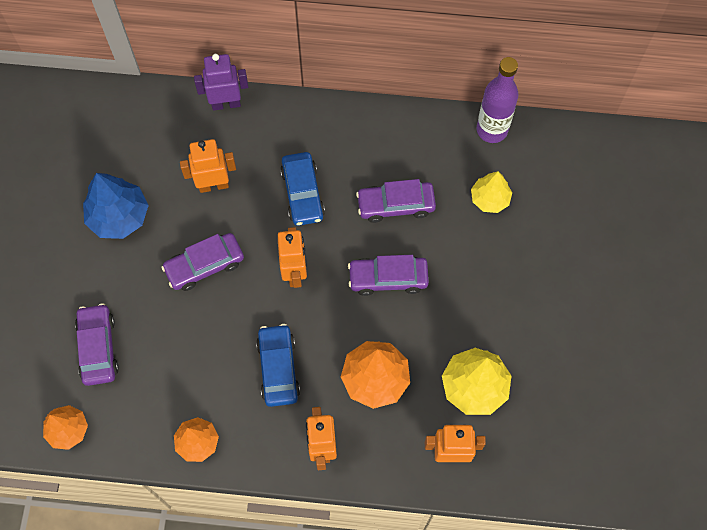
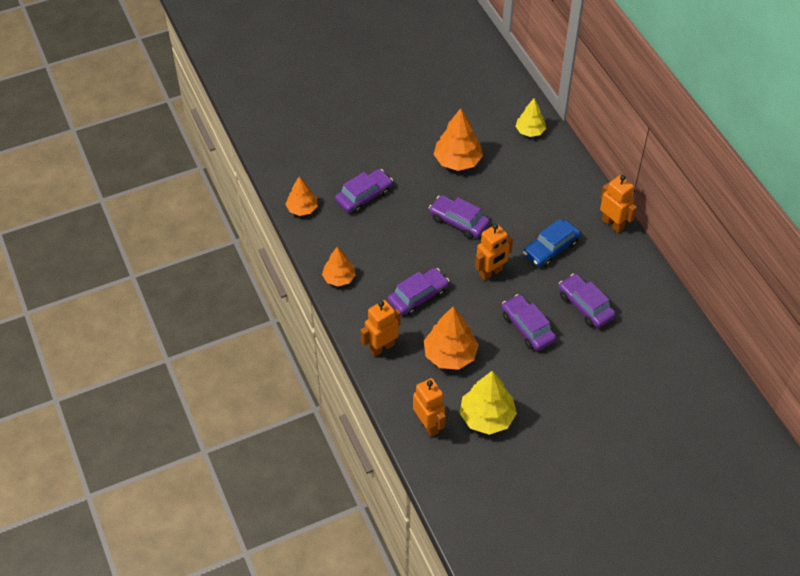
camera: 60 degrees right, 15 degrees down
(119, 216) = (457, 161): blue tree -> orange tree
(213, 185) = (518, 198): orange robot -> orange robot (613, 224)
(226, 103) = (581, 175): purple robot -> none
(278, 368) = (418, 296): blue car -> purple car
(490, 199) = (636, 360): yellow tree -> yellow tree (530, 131)
(492, 130) = (691, 336): purple bottle -> none

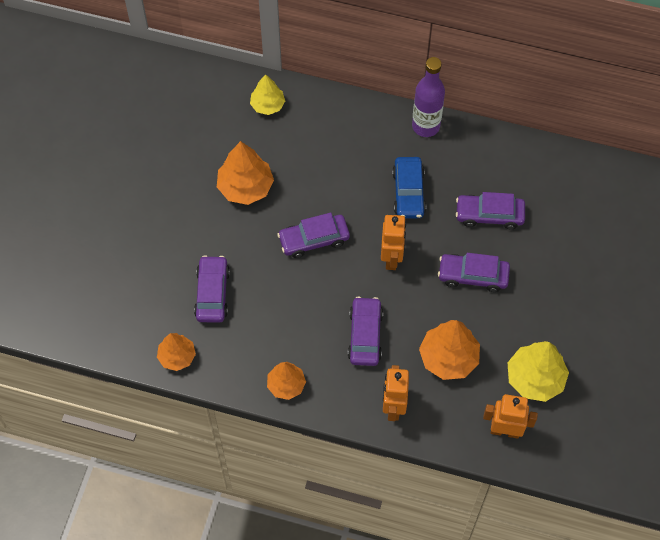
camera: 50 degrees left, 10 degrees up
(613, 224) = (425, 126): orange robot -> purple bottle

